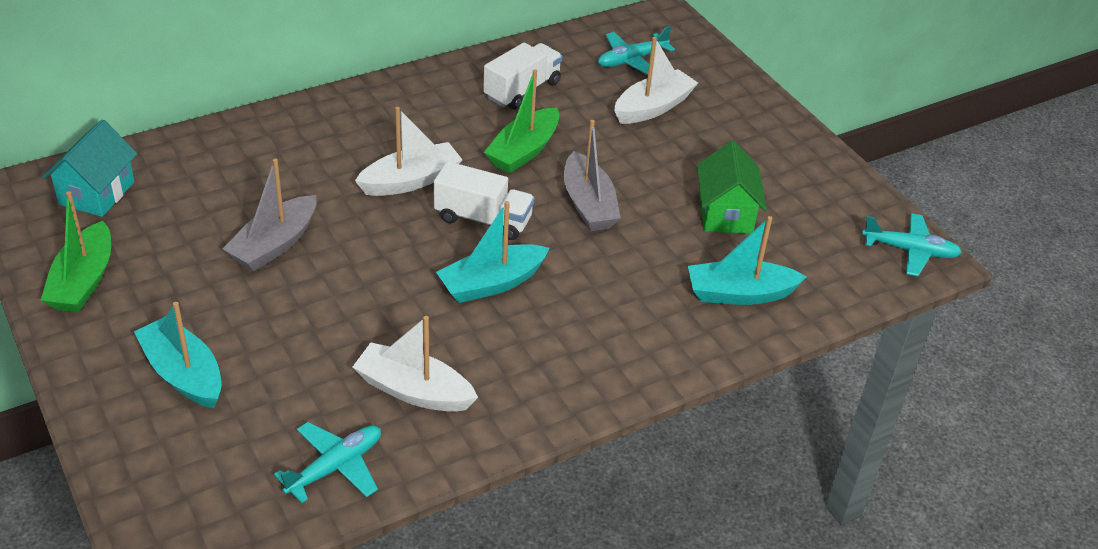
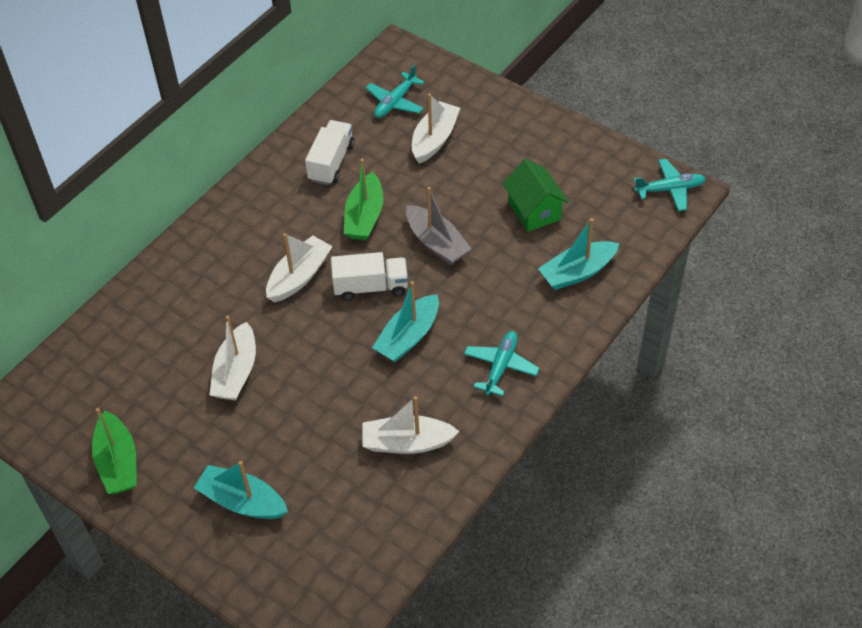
camera: 20 degrees left, 10 degrees up
(97, 193) = (73, 386): turquoise house -> none
(274, 244) = (236, 372): grey boat -> white boat
(335, 467) = (391, 522): turquoise plane -> turquoise plane (500, 366)

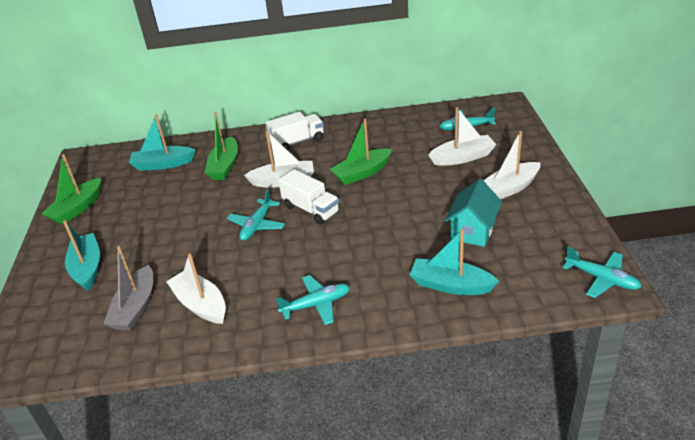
camera: 50 degrees right, 15 degrees down
(208, 303) = (224, 166): none -> green boat
(236, 372) = (184, 205): white boat -> white boat (509, 188)
(331, 162) = (384, 138): white truck -> white truck (297, 142)
(344, 338) = (257, 225): none -> turquoise plane
(408, 337) = (290, 248): turquoise boat -> turquoise boat (163, 164)
(436, 243) = (382, 210): grey boat -> grey boat (135, 308)
(534, 211) = (473, 230): green house -> turquoise house

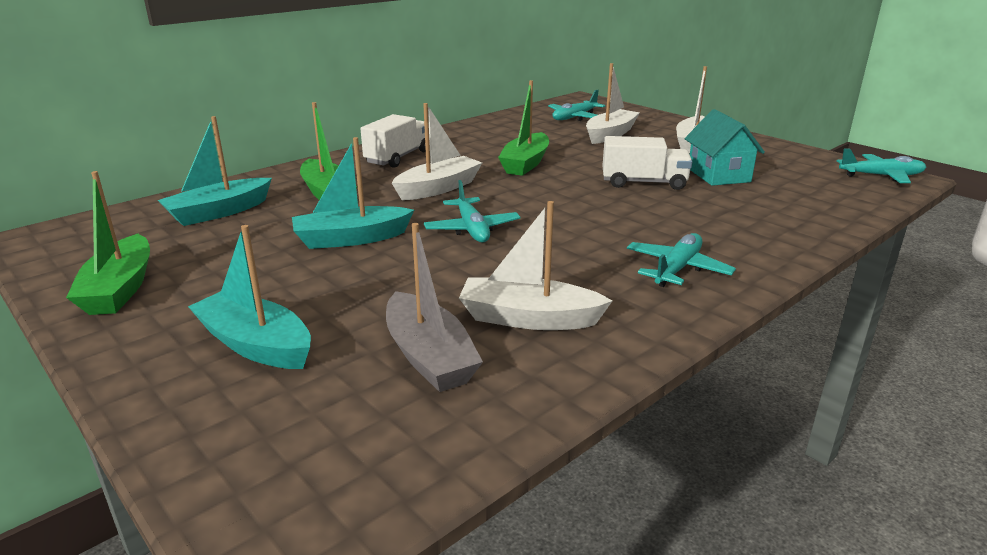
camera: 40 degrees left, 10 degrees down
(311, 209) = (518, 201): white truck -> white truck (643, 183)
(450, 285) = (777, 214): turquoise boat -> turquoise boat (351, 239)

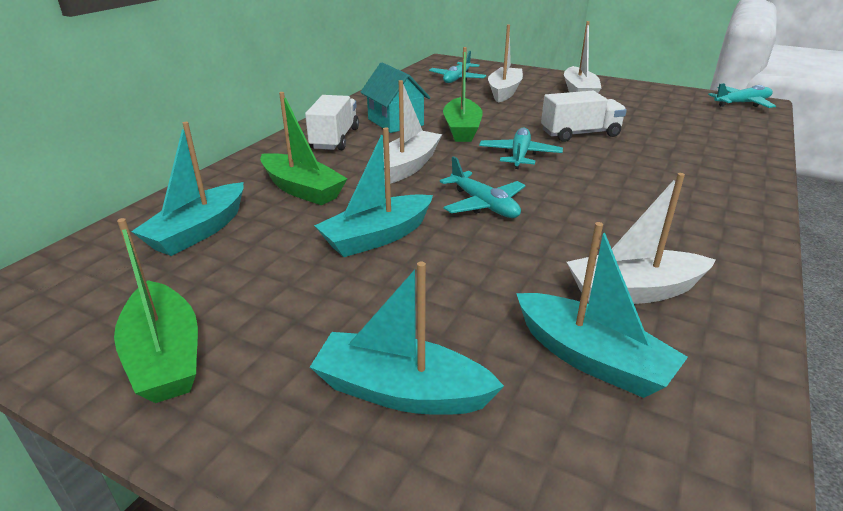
camera: 20 degrees left, 5 degrees up
(429, 357) = (591, 358): grey boat -> turquoise boat
(677, 269) = (695, 213): turquoise plane -> turquoise plane (519, 155)
(718, 175) = (629, 118): turquoise house -> turquoise house (395, 122)

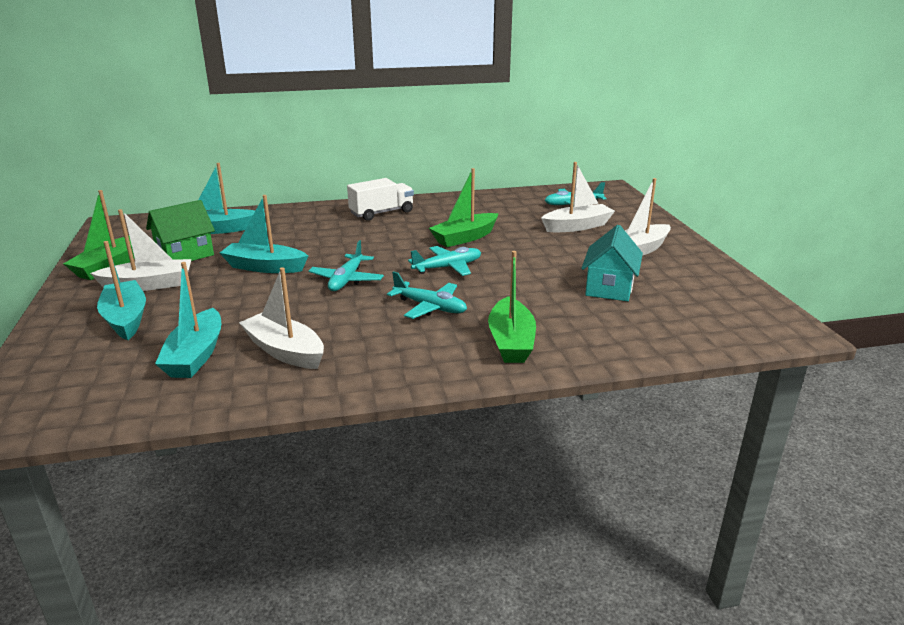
camera: 50 degrees right, 5 degrees down
(240, 278) = (185, 255): none -> green house
(302, 189) = (297, 231): green boat -> green boat (511, 342)
(395, 122) = (440, 217): turquoise house -> turquoise house (609, 288)
(408, 166) = (372, 244): white boat -> white boat (149, 285)
(580, 134) = (532, 275): white truck -> none
(742, 103) = (774, 322): turquoise plane -> turquoise plane (430, 307)

